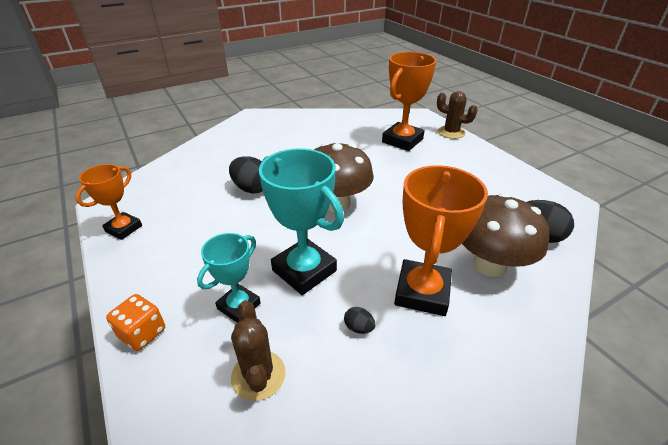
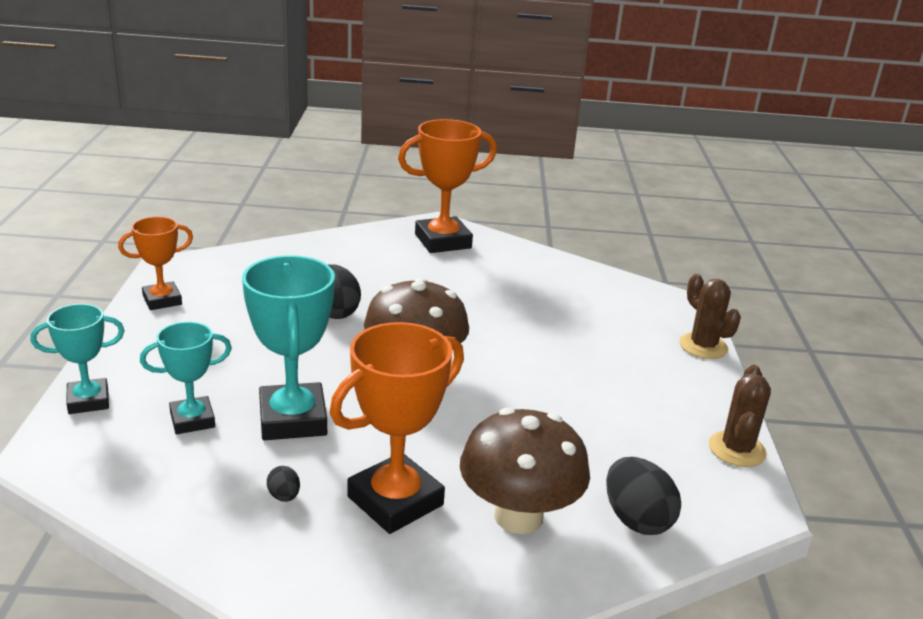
camera: 30 degrees right, 10 degrees down
(142, 333) = (88, 401): orange dice -> turquoise trophy
(258, 375) = (147, 484): brown cactus -> brown cactus (737, 449)
(402, 140) = (607, 329): orange trophy -> orange trophy (443, 241)

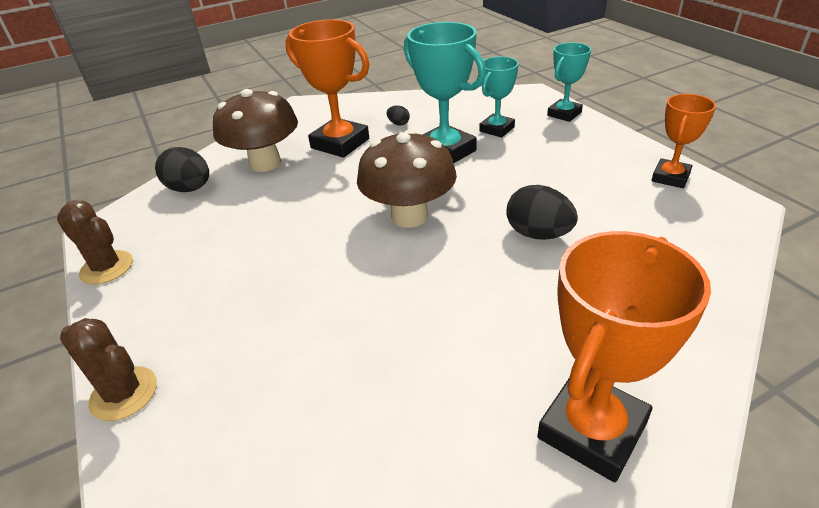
camera: 155 degrees right, 10 degrees up
(395, 501) = (340, 143): orange trophy -> orange trophy turned 75 degrees counterclockwise
(737, 449) = (107, 267): brown cactus -> brown cactus turned 45 degrees counterclockwise

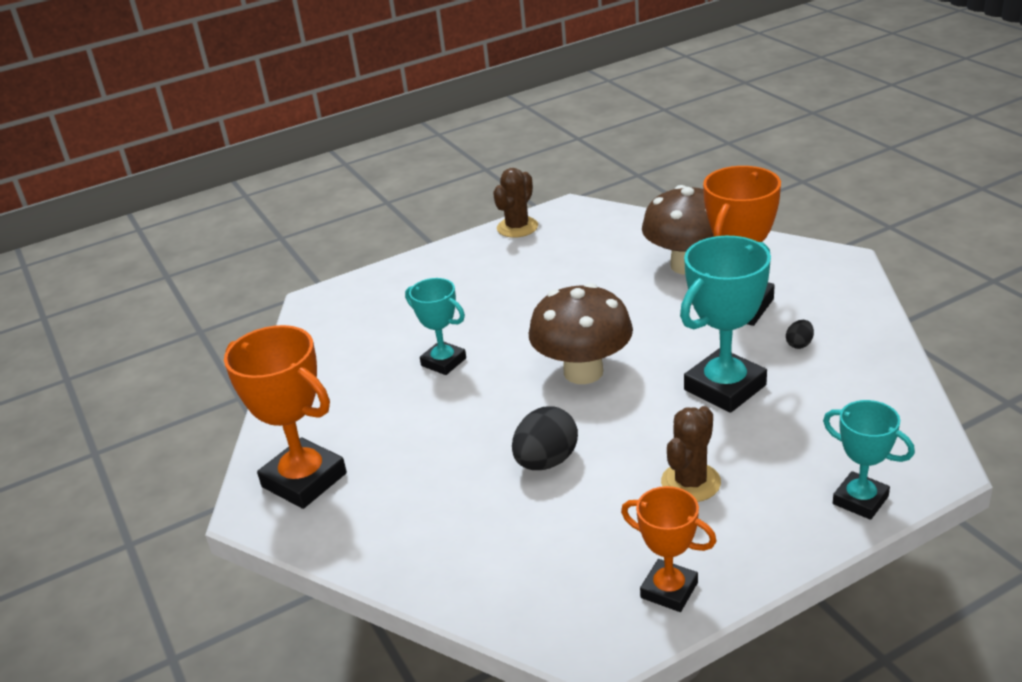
camera: 90 degrees right, 5 degrees down
(124, 393) = (386, 273): brown cactus -> brown cactus (690, 482)
(190, 189) = (635, 234): black egg -> none
(497, 129) = (795, 430): turquoise trophy -> turquoise trophy (443, 362)

